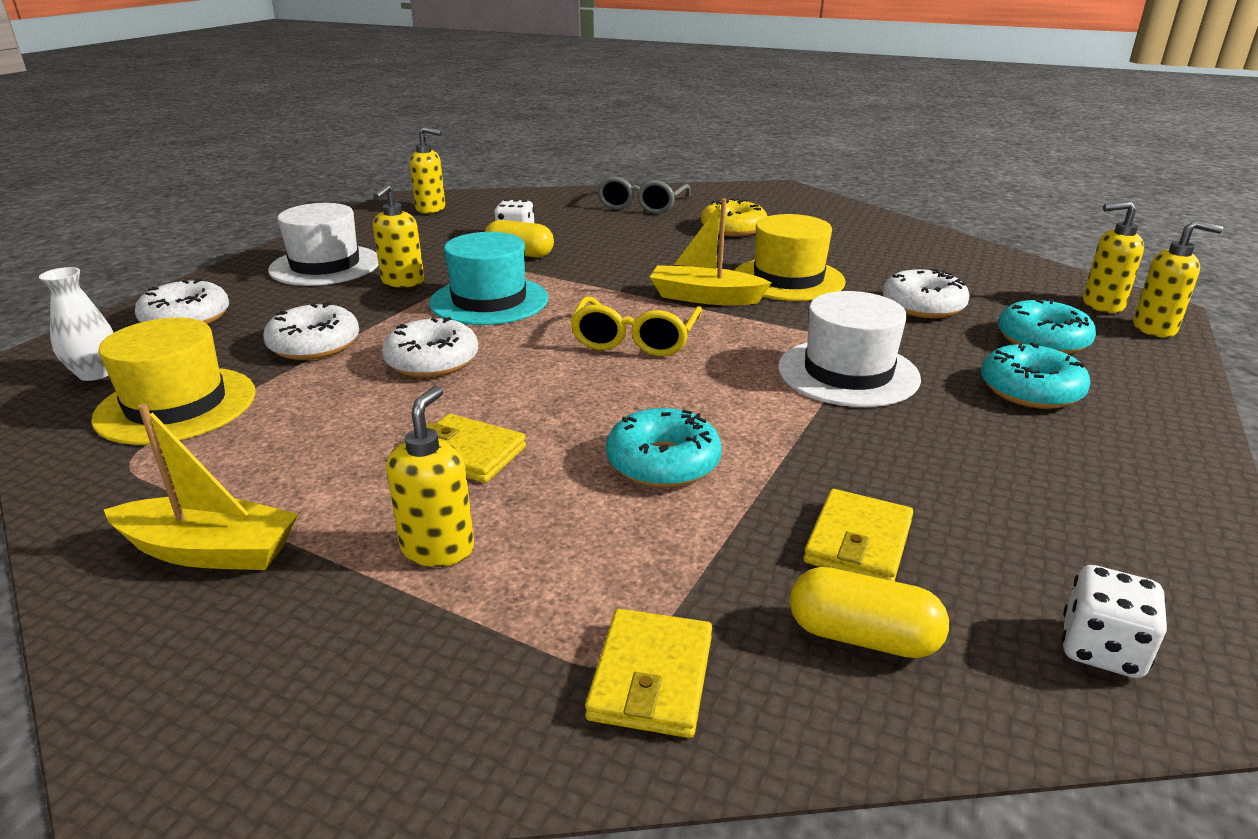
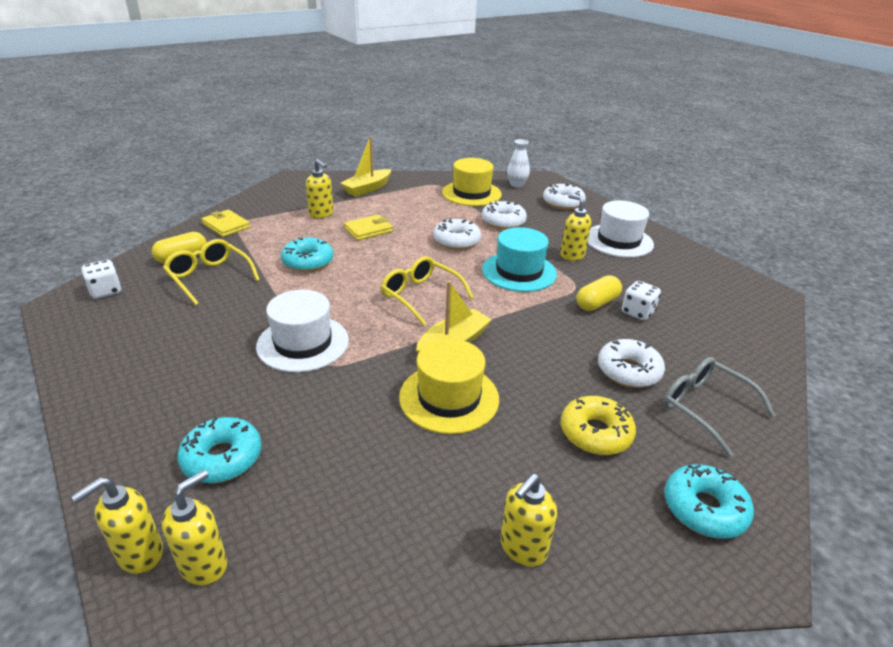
camera: 120 degrees right, 5 degrees up
(431, 209) = (734, 297): yellow soap dispenser -> yellow soap dispenser (523, 548)
(858, 542) = (209, 277): yellow wallet -> yellow glasses
(923, 306) = (335, 437): white donut -> white donut (628, 371)
(1030, 390) = (198, 397): turquoise donut -> turquoise donut (704, 508)

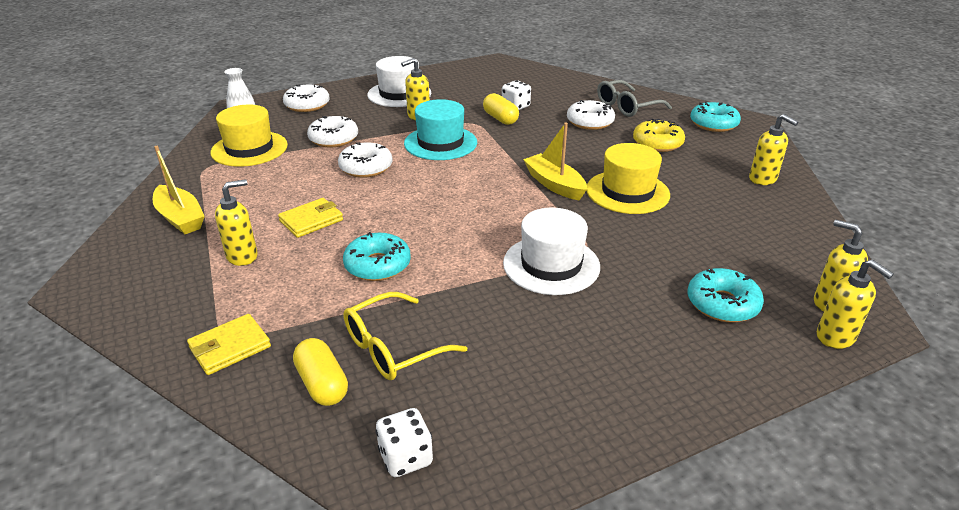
camera: 80 degrees left, 0 degrees up
(368, 230) = (311, 220): yellow wallet -> yellow wallet turned 75 degrees clockwise
(420, 296) = (473, 195): yellow glasses -> none

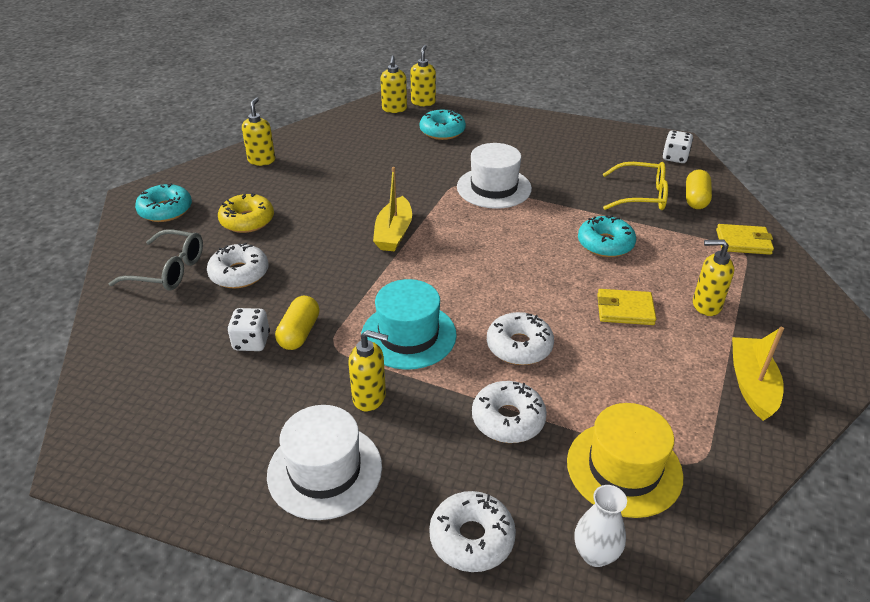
camera: 135 degrees left, 5 degrees up
(627, 192) = (359, 200): yellow hat -> none

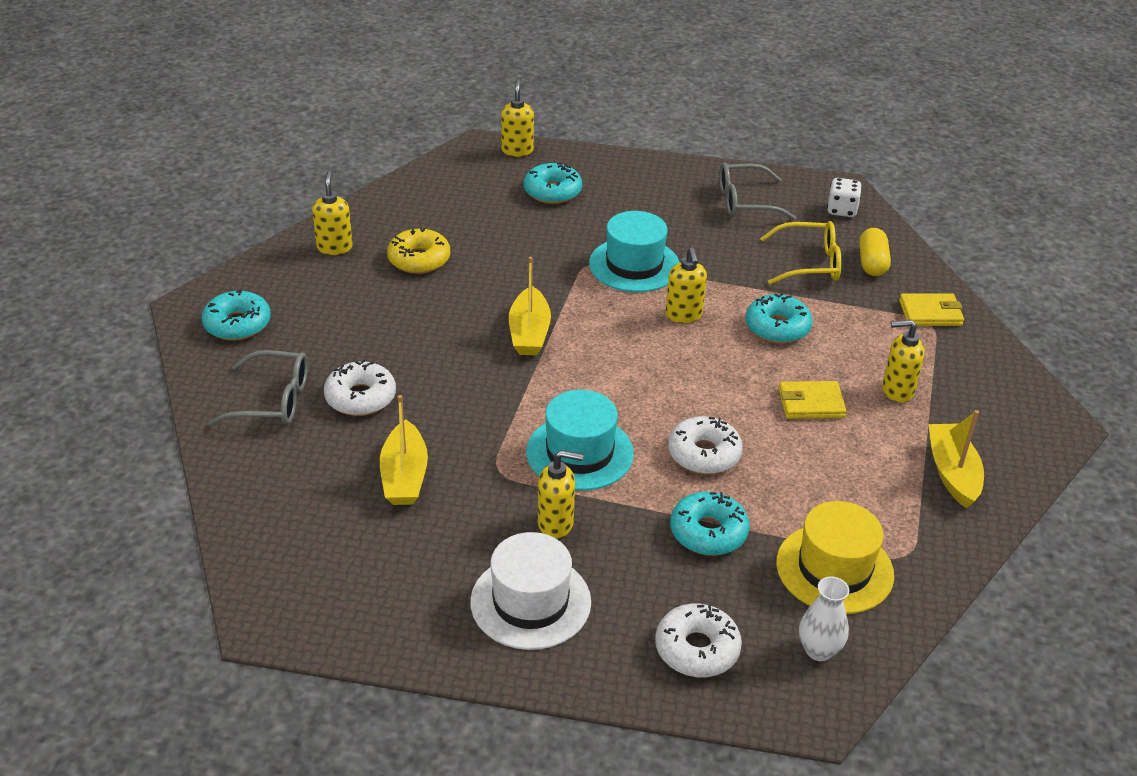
camera: 10 degrees left, 0 degrees up
(247, 220) = (346, 330): yellow donut -> yellow donut (419, 259)
(251, 342) = (404, 476): white dice -> yellow boat
(299, 333) = (455, 461): yellow capsule -> none
(394, 109) = (482, 163): yellow soap dispenser -> yellow soap dispenser (683, 315)
(494, 188) = (634, 265): white hat -> turquoise hat
(508, 419) = (708, 532): white donut -> turquoise donut
(595, 147) = (745, 202): none -> grey glasses

